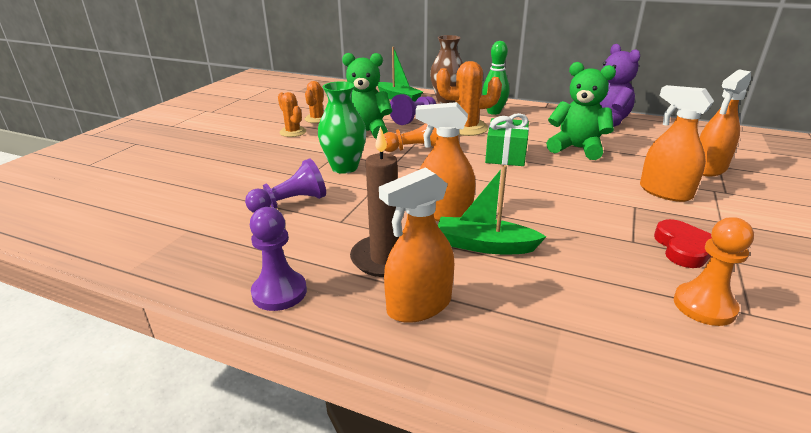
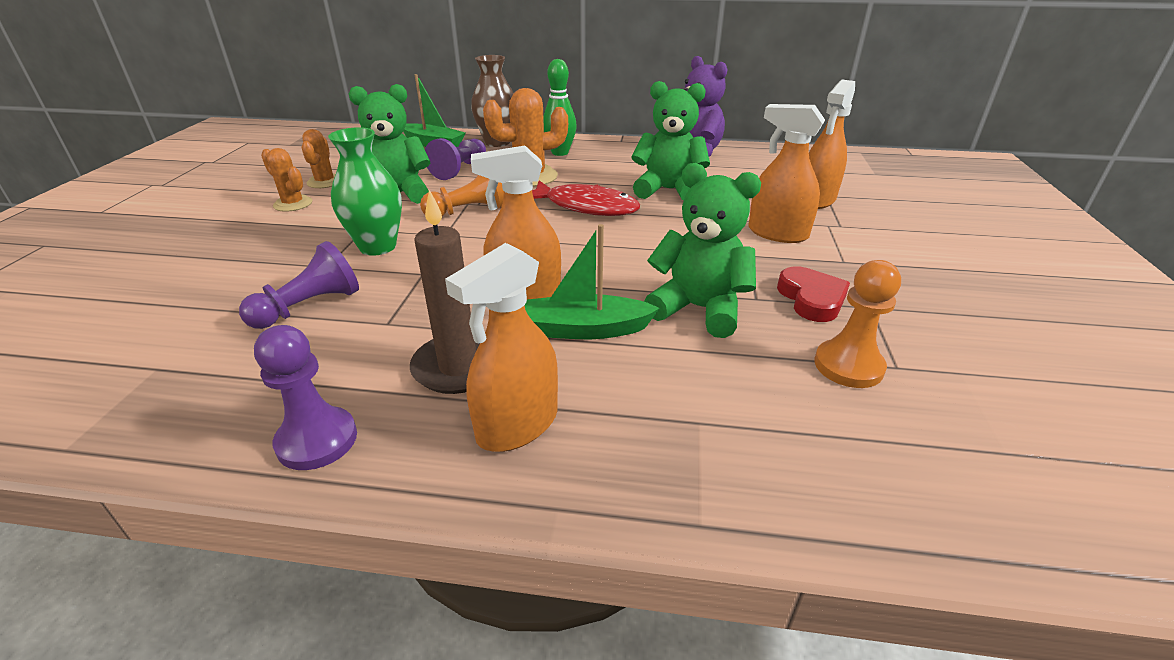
camera: 15 degrees left, 5 degrees up
(505, 155) = (586, 207): green gift -> red fish
(581, 243) = (699, 309): none -> green teddy bear

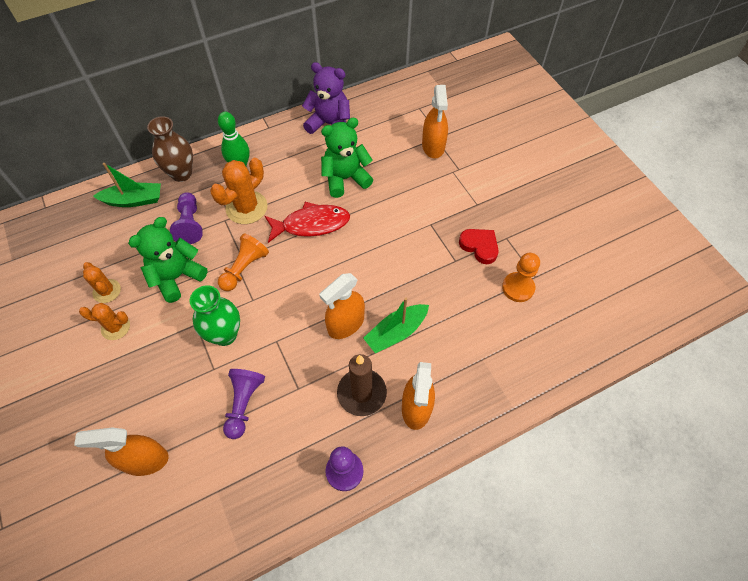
camera: 35 degrees left, 25 degrees up
(699, 309) = (436, 285): green teddy bear -> none
(777, 233) = (432, 195): orange spray bottle -> orange spray bottle (145, 460)

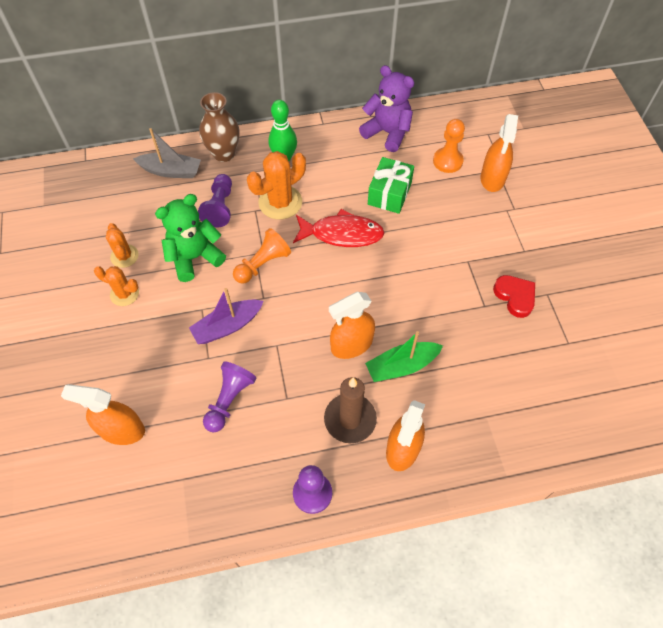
camera: 15 degrees right, 0 degrees up
(134, 200) = (171, 171): green boat -> grey boat
(225, 334) = (227, 326): green vase -> purple boat
(345, 179) = (389, 193): green teddy bear -> green gift
(518, 288) = (545, 350): orange pawn -> orange pawn (447, 161)

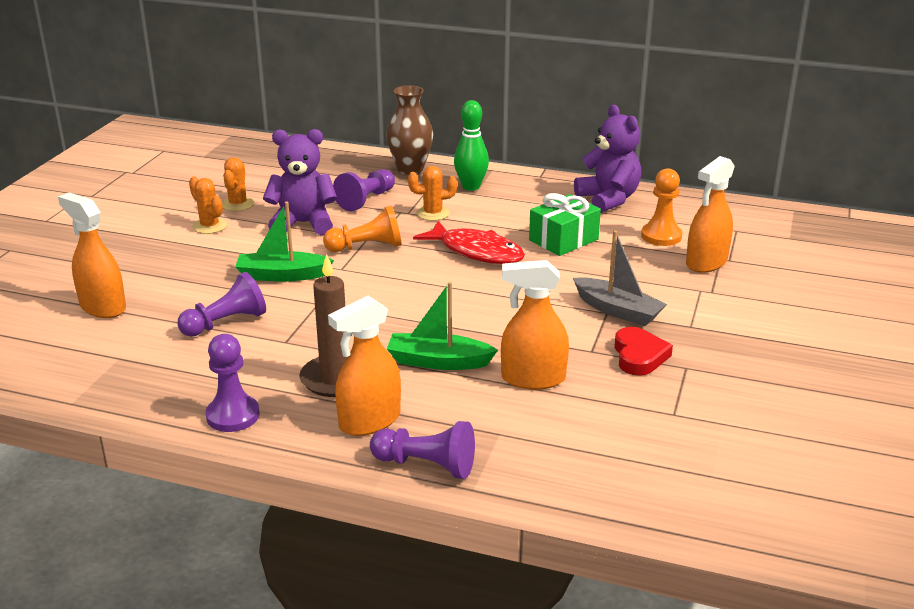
camera: 30 degrees right, 30 degrees down
(171, 171) = (345, 166): grey boat -> grey boat (618, 310)
(195, 257) = (303, 224): green teddy bear -> purple teddy bear
(227, 326) = (282, 275): purple boat -> green boat
(280, 202) = (433, 213): orange cactus -> orange cactus, size x0.61
(351, 345) = (398, 328): orange spray bottle -> orange spray bottle (533, 378)
(466, 470) = (426, 465): none -> purple pawn

